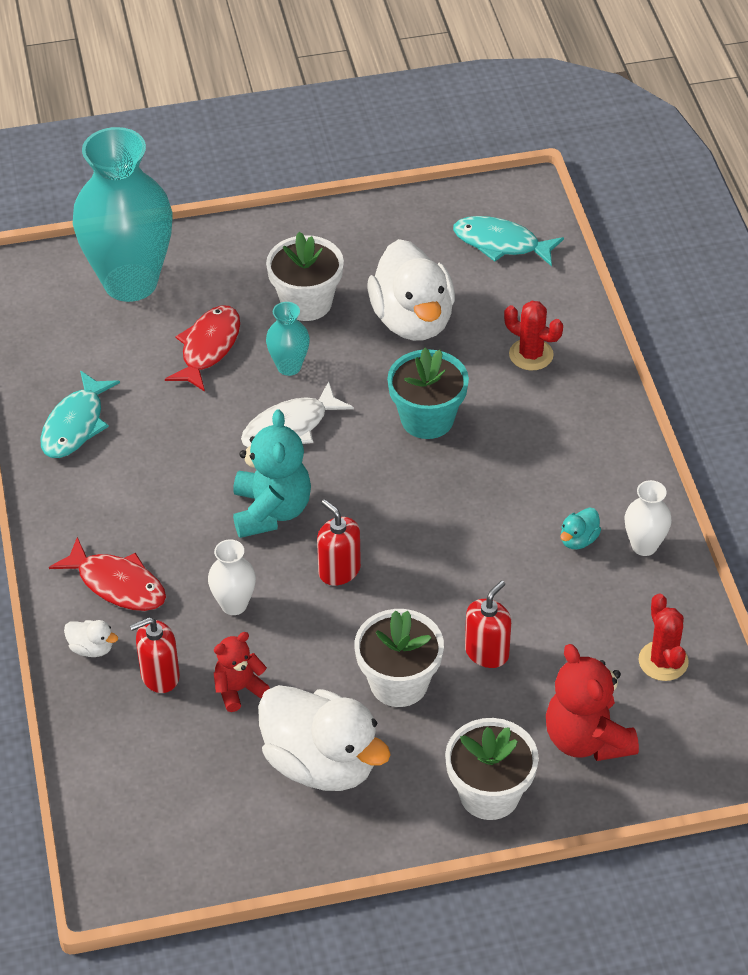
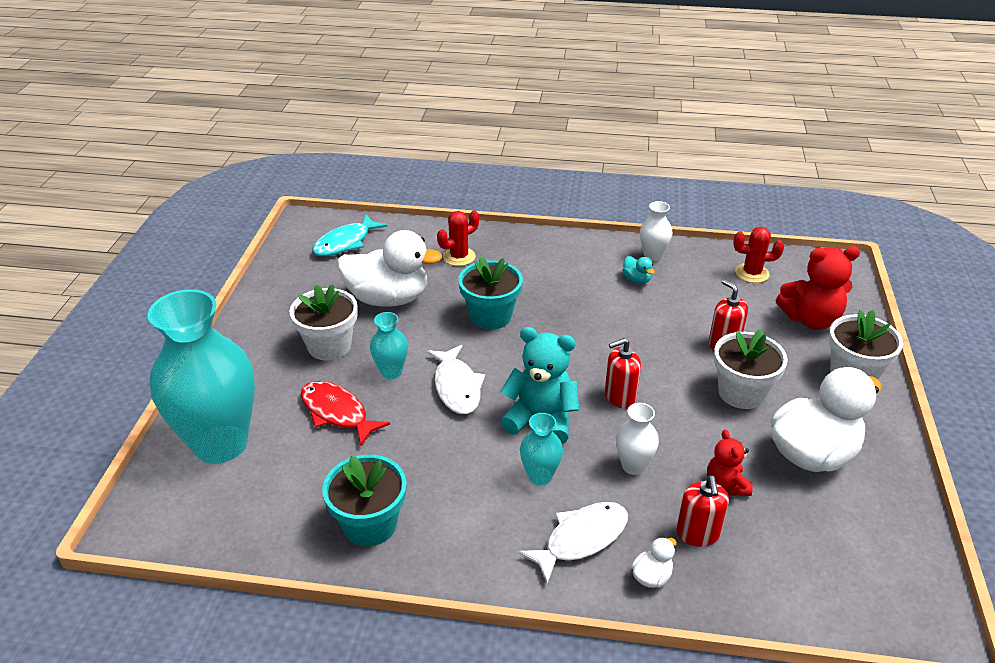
camera: 70 degrees left, 10 degrees down
(75, 425) = (370, 524): turquoise fish -> turquoise flower pot
(117, 584) = (581, 539): red fish -> white fish
(187, 532) = (540, 476): none -> turquoise vase

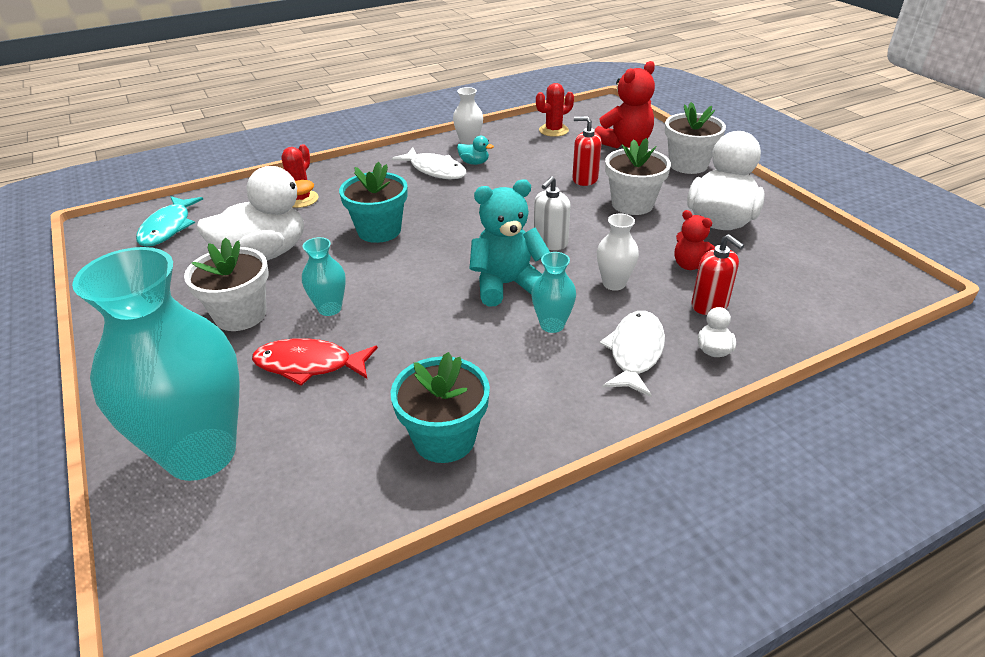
camera: 35 degrees left, 0 degrees up
(457, 387) = (406, 293): white fish -> white fish (435, 170)
(620, 396) = (550, 243): red soap dispenser -> white soap dispenser

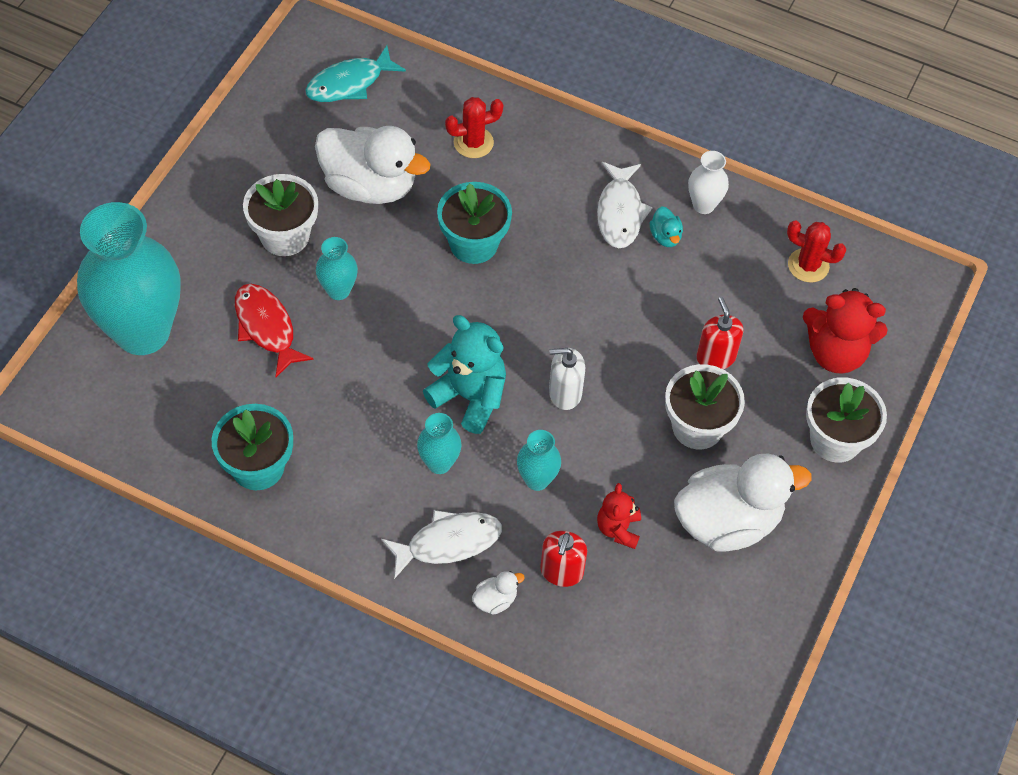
camera: 50 degrees right, 20 degrees up
(614, 283) = (537, 480): white vase -> turquoise vase

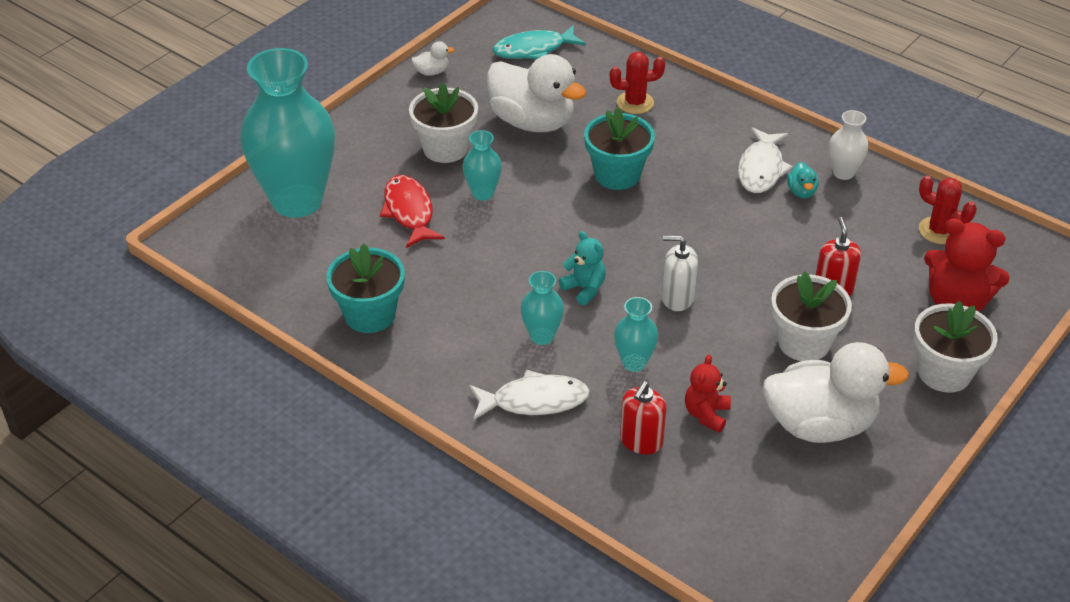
camera: 15 degrees right, 15 degrees down
(469, 397) = (584, 288): turquoise teddy bear -> turquoise teddy bear, size x0.58
(495, 600) = (569, 455): white duck -> white duck (432, 72)

